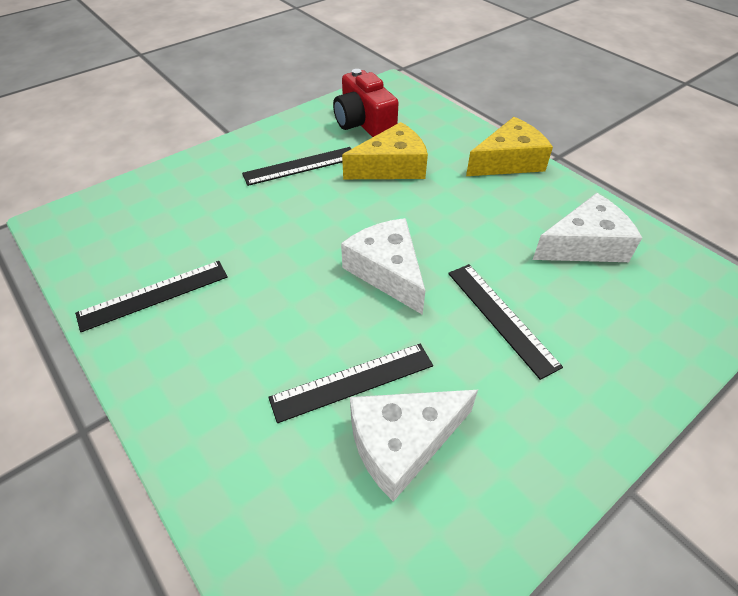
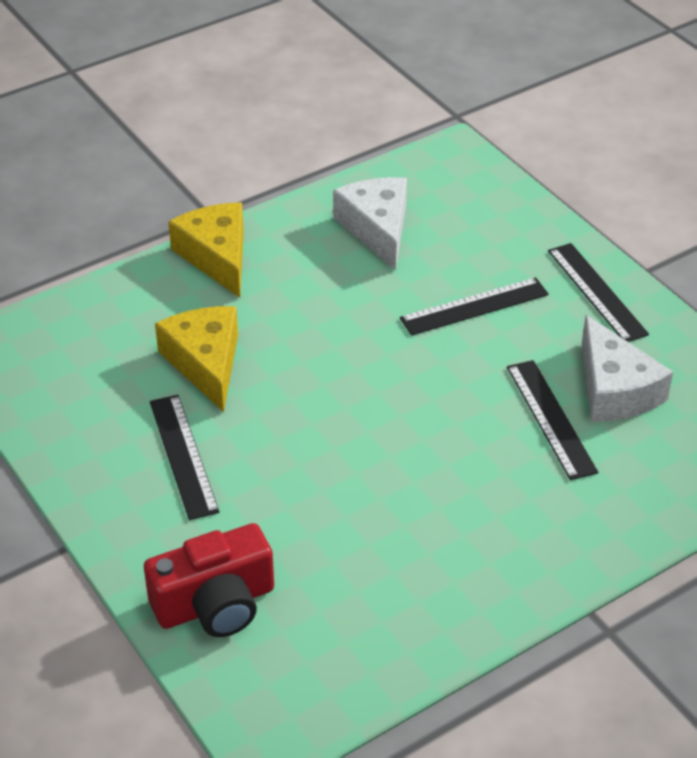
camera: 85 degrees left, 5 degrees down
(154, 295) = (425, 591): black ruler -> black ruler (597, 292)
(364, 123) = (88, 383): red camera -> red camera (215, 604)
(387, 272) = (403, 383): white cheese -> none

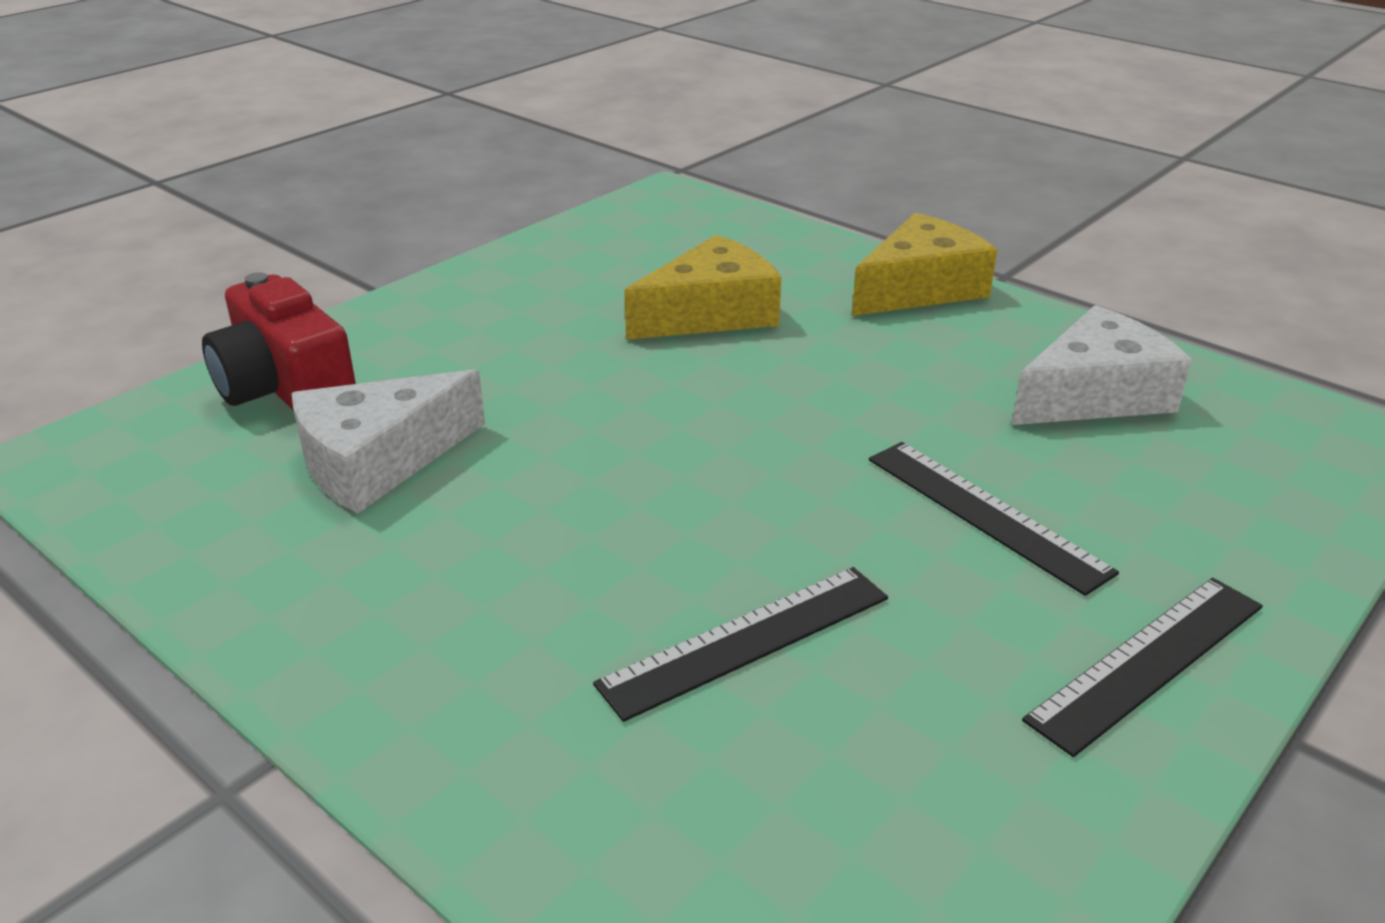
camera: 75 degrees right, 10 degrees down
(183, 456) = (537, 326): black ruler -> none
(615, 389) = (871, 721): white cheese -> white cheese (378, 461)

